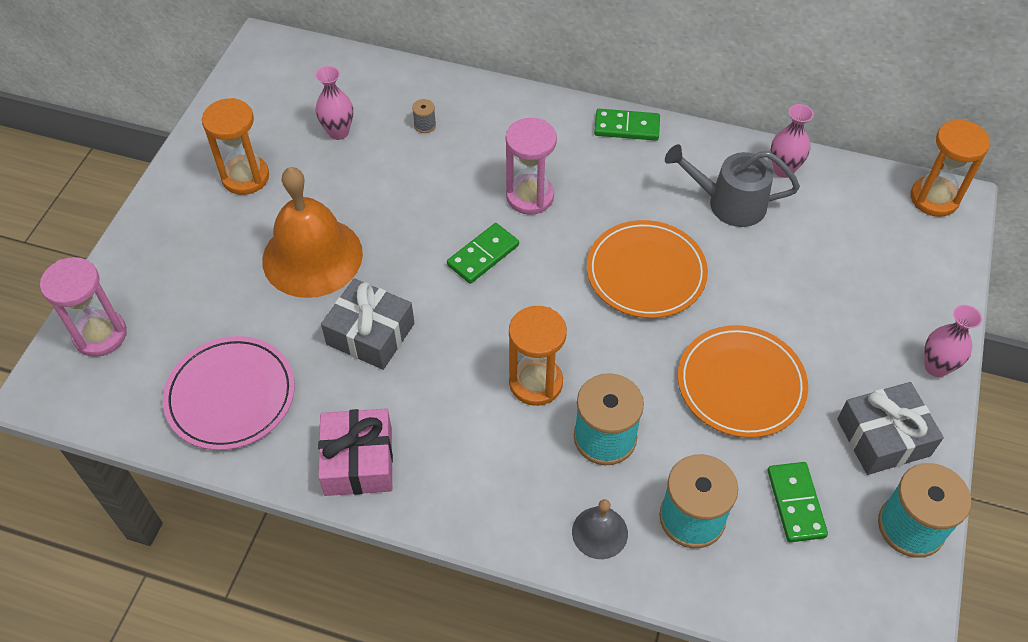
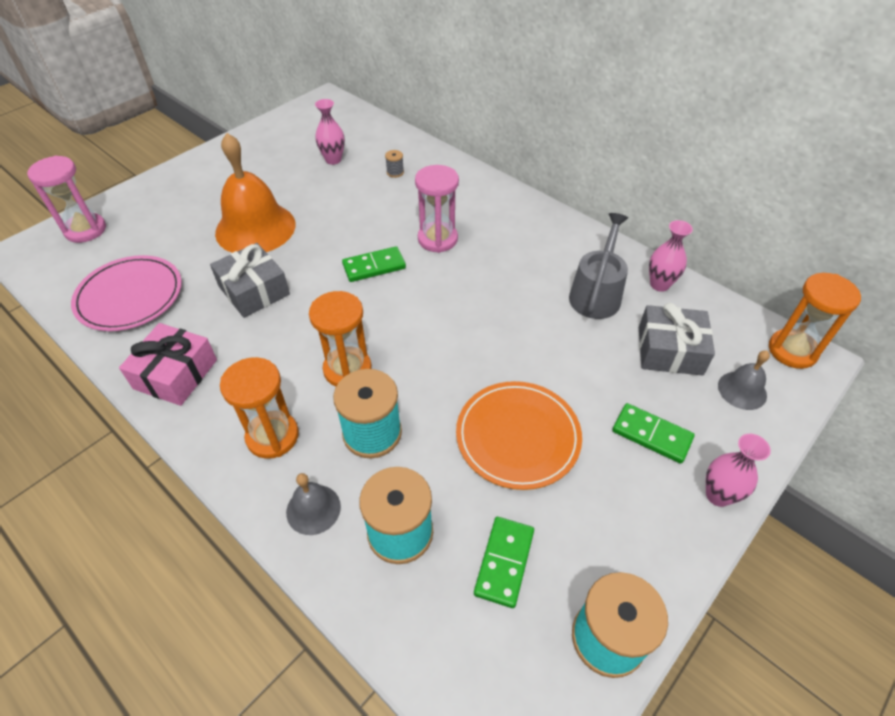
camera: 25 degrees right, 5 degrees down
(245, 177) = (252, 168): orange hourglass -> orange hourglass (272, 436)
(626, 127) = (545, 216): green domino -> green domino (651, 435)
(646, 272) = (492, 321): orange plate -> none
(729, 203) = (596, 294): grey watering can -> grey watering can turned 75 degrees clockwise
(883, 437) = (627, 538): grey gift -> grey gift (669, 350)
(910, 257) = (742, 390): none -> grey bell

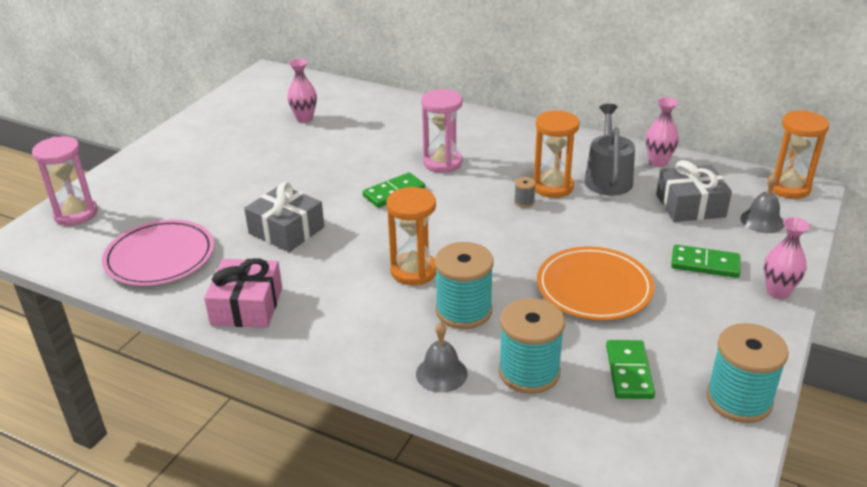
camera: 15 degrees left, 15 degrees down
(255, 228) = (258, 183): orange bell -> none
(272, 436) = (371, 331): orange hourglass -> orange hourglass (552, 187)
(395, 172) = (372, 119): grey spool -> grey spool (524, 202)

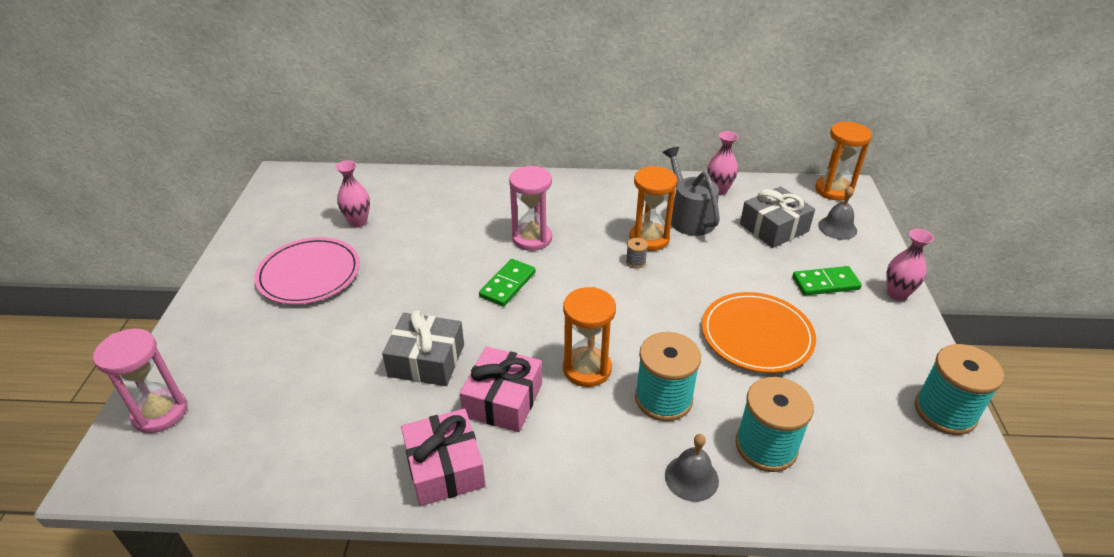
camera: 25 degrees left, 5 degrees up
(160, 257) = (304, 438): pink plate -> pink plate (309, 274)
(326, 274) = (503, 400): none -> pink gift
(629, 372) = (845, 415): green domino -> none

